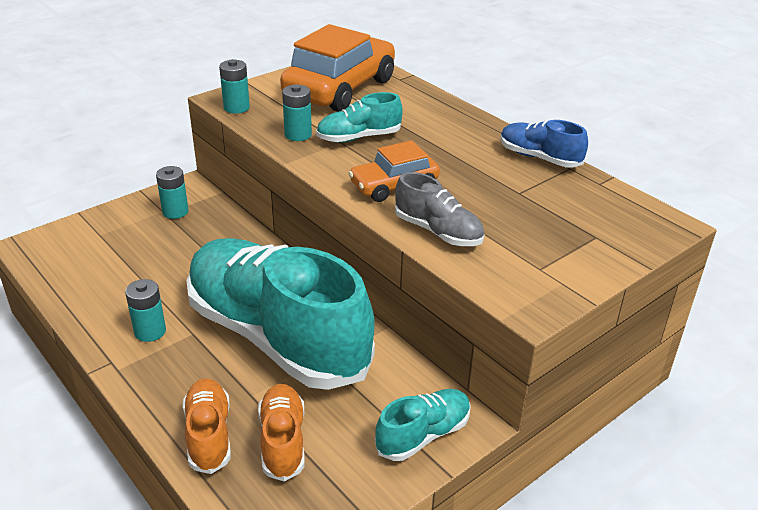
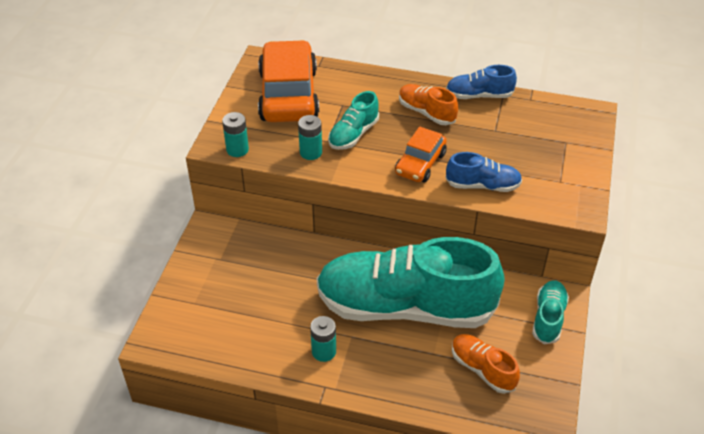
camera: 35 degrees left, 10 degrees up
(175, 212) = (226, 254): turquoise battery -> none
(209, 435) = (439, 392): orange shoe -> orange shoe (426, 112)
(438, 232) = (483, 185): grey shoe -> blue shoe

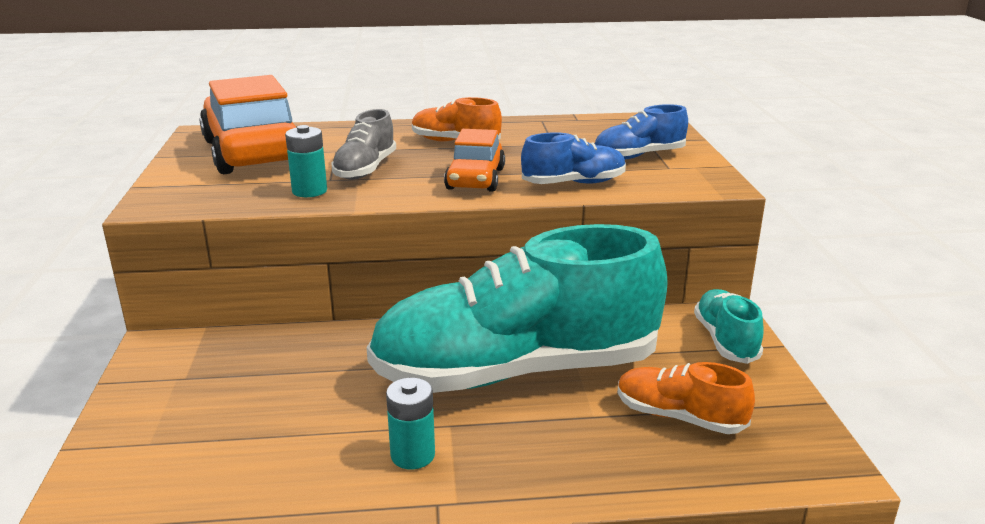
camera: 20 degrees left, 20 degrees down
(237, 149) = (190, 204): turquoise battery -> none
(353, 134) = (365, 169): turquoise shoe -> grey shoe
(479, 95) = (513, 123): blue shoe -> blue shoe (638, 156)

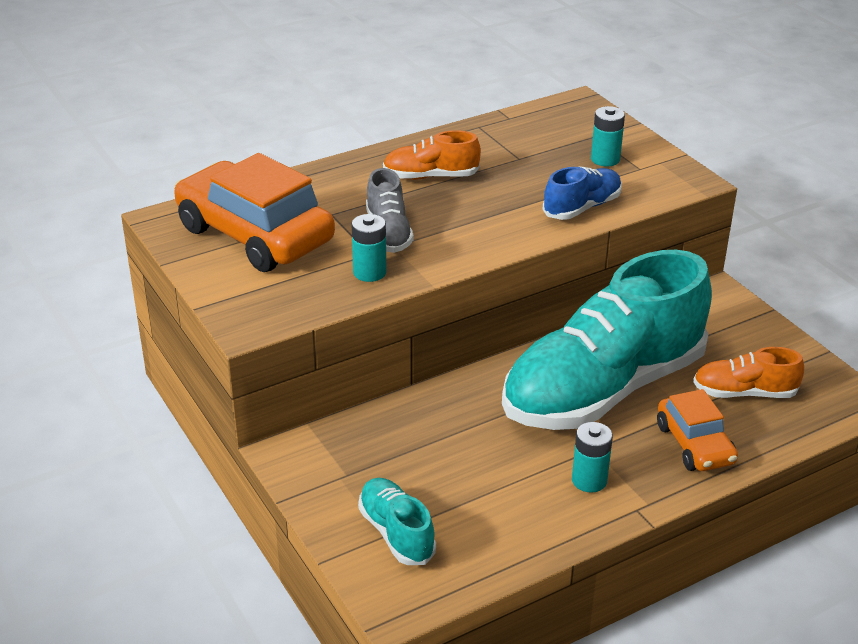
camera: 25 degrees left, 10 degrees up
(475, 179) = (496, 222): orange car -> orange car (695, 444)
(638, 156) = (605, 159): blue shoe -> turquoise battery
(725, 340) = (732, 316): turquoise shoe -> turquoise shoe (396, 533)

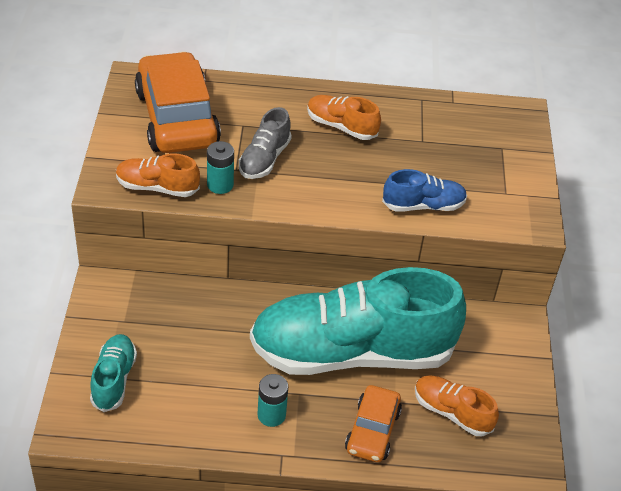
camera: 30 degrees right, 10 degrees up
(306, 302) = (157, 187): none -> orange shoe
(605, 159) = (486, 172): turquoise battery -> none

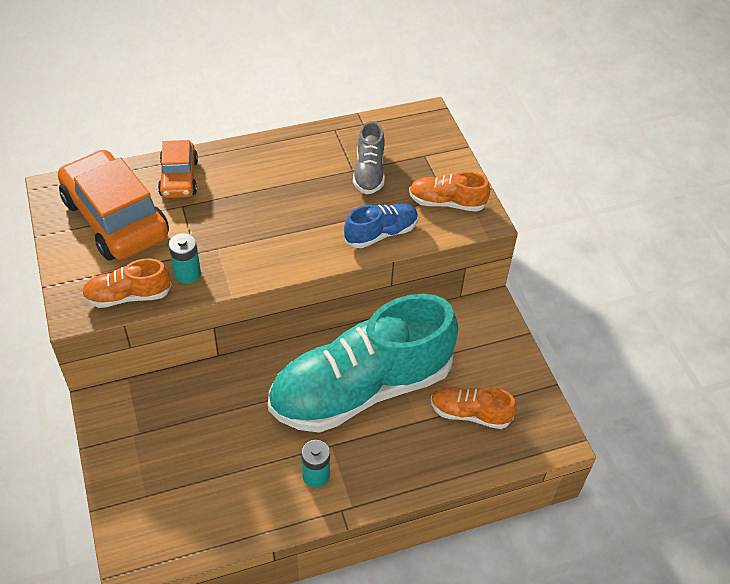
camera: 20 degrees left, 5 degrees up
(114, 379) = (155, 495): turquoise shoe -> none
(264, 159) = (217, 234): grey shoe -> grey shoe (369, 172)
(341, 126) = (274, 178): orange shoe -> orange shoe (446, 202)
(372, 431) = (410, 457): orange car -> orange car (179, 178)

